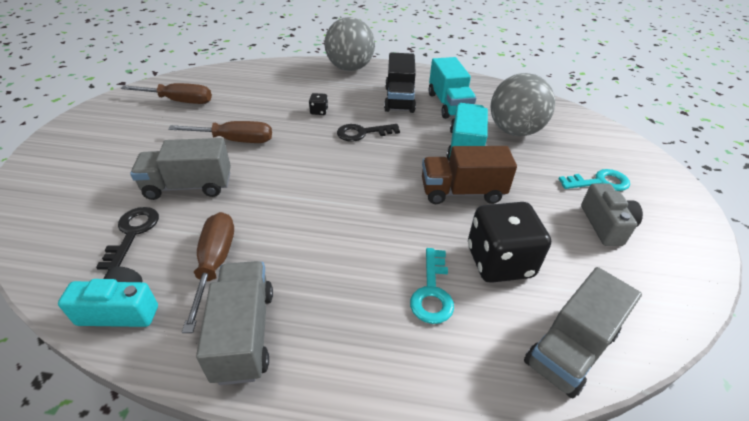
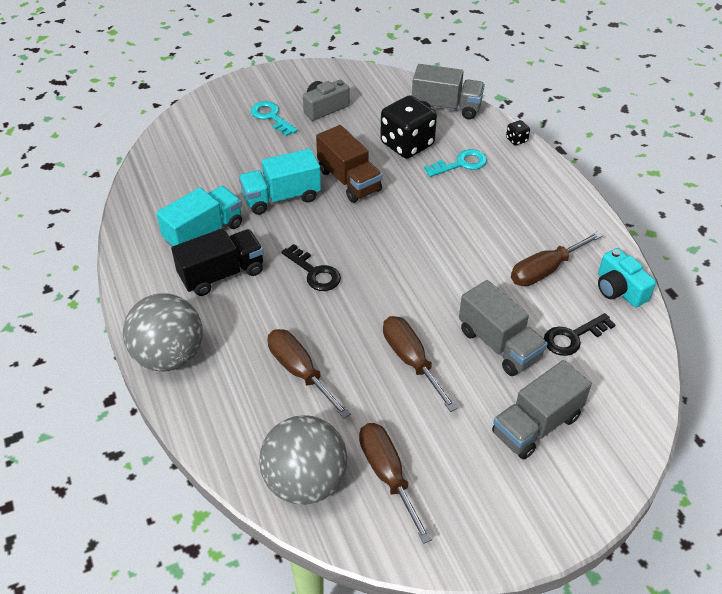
camera: 120 degrees left, 5 degrees up
(244, 334) = (569, 225): grey truck -> grey truck (536, 425)
(285, 100) = (300, 371): none -> brown screwdriver
(319, 111) = (301, 327): black dice -> black dice (516, 140)
(514, 131) = (225, 175): grey ball -> grey ball (305, 481)

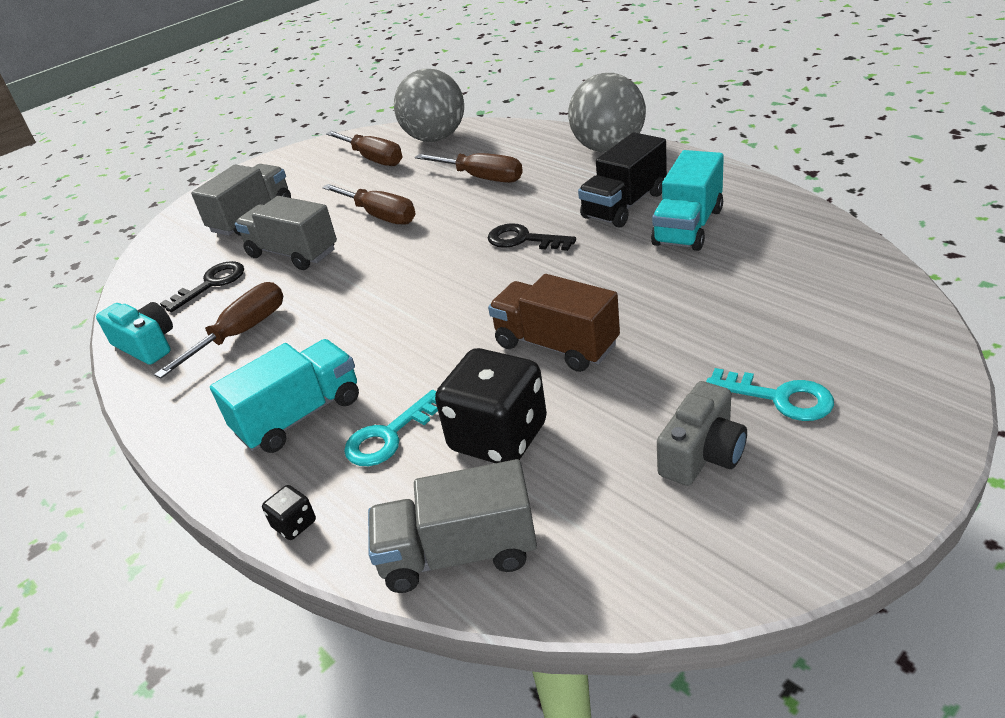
camera: 165 degrees right, 10 degrees down
(281, 197) = (633, 291): turquoise truck -> turquoise truck (299, 416)

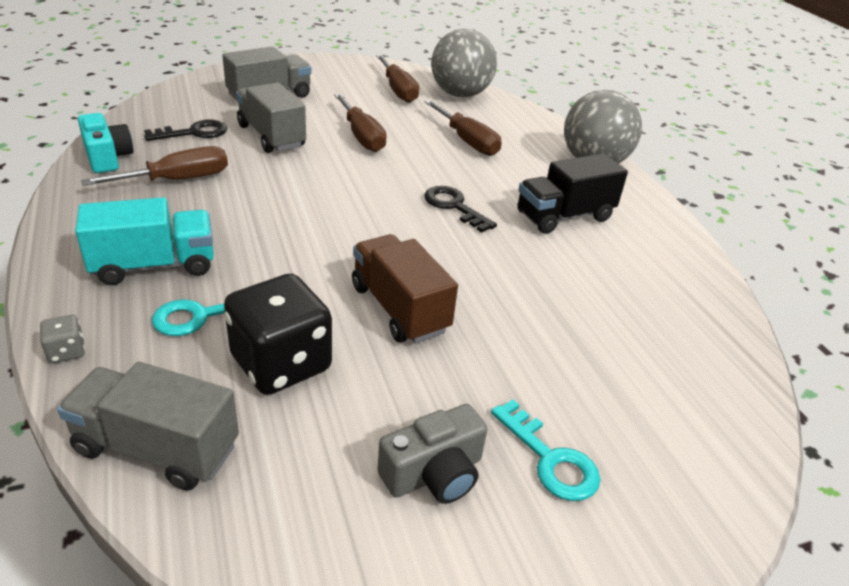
camera: 15 degrees right, 0 degrees up
(294, 524) = (66, 351): black dice -> grey dice
(688, 227) = (603, 260): turquoise truck -> none

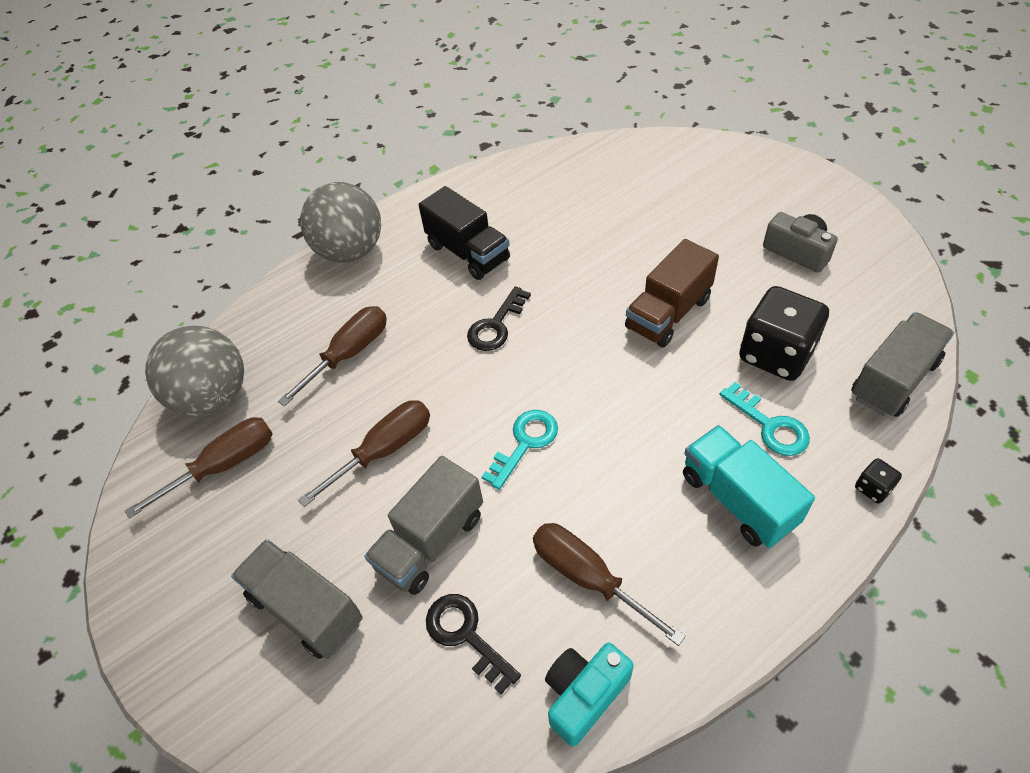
camera: 100 degrees left, 15 degrees up
(66, 351) = (873, 488): grey dice -> black dice
(157, 448) = (893, 379): grey truck -> grey truck turned 135 degrees counterclockwise
(550, 459) = (747, 210): turquoise key -> turquoise key (525, 443)

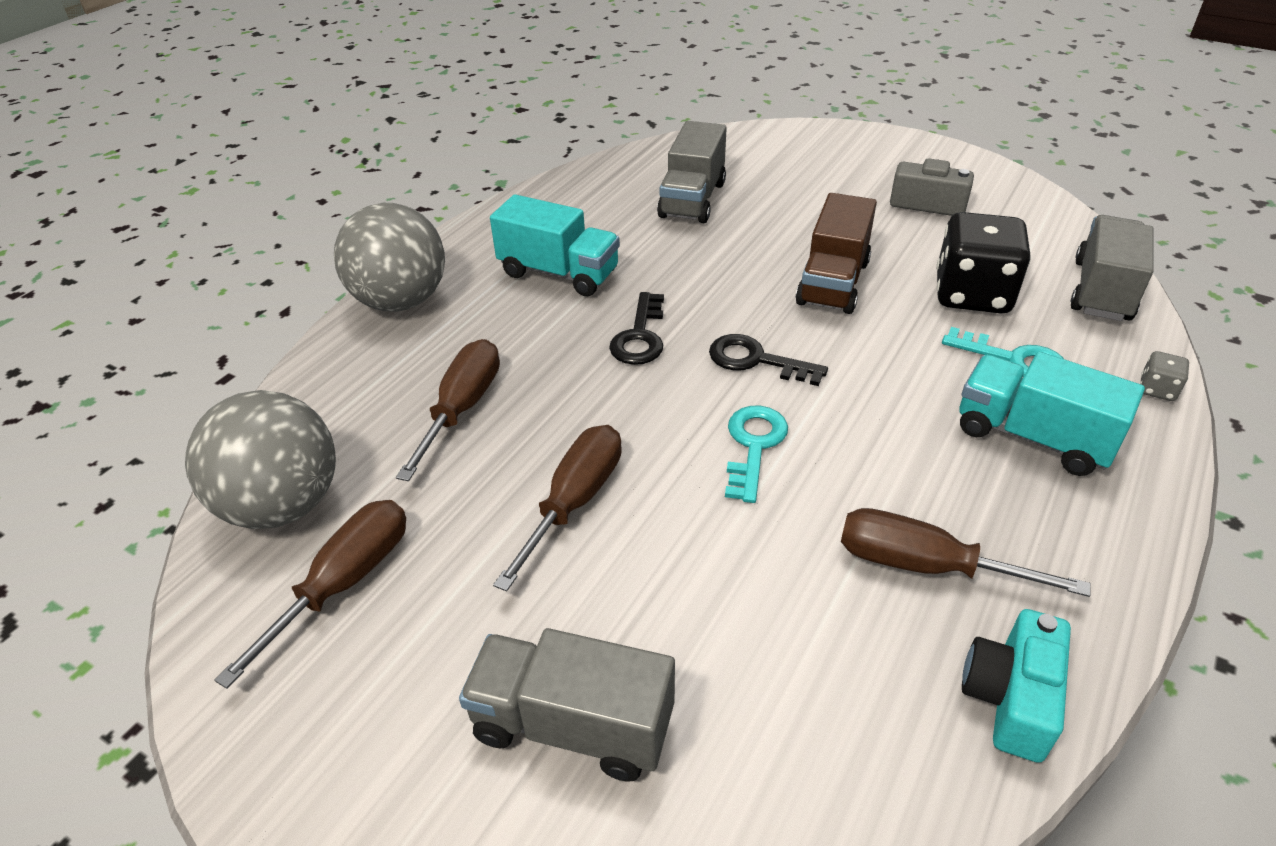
camera: 25 degrees left, 10 degrees down
(430, 541) = (701, 586): grey truck -> grey truck (692, 200)
(466, 635) = (818, 681): black key -> black key (756, 360)
(468, 252) = (559, 273): black truck -> turquoise truck
(873, 488) = (1157, 389): black dice -> grey dice

